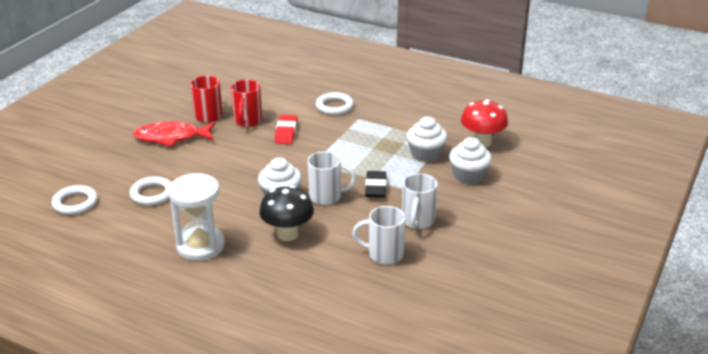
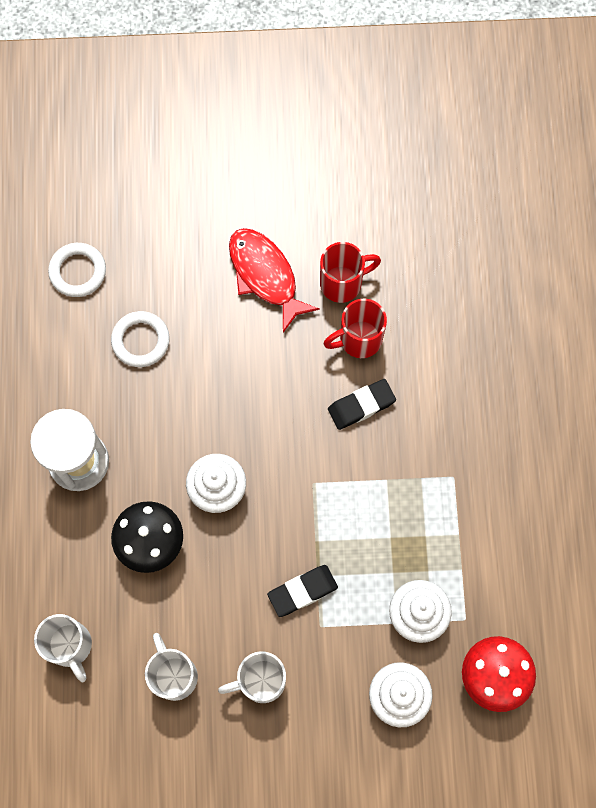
camera: 60 degrees right, 40 degrees up
(286, 132) = (361, 405): red eraser -> black eraser
(326, 197) = (249, 543): white mug -> white mug (70, 646)
(334, 106) = (465, 427): white ring -> none

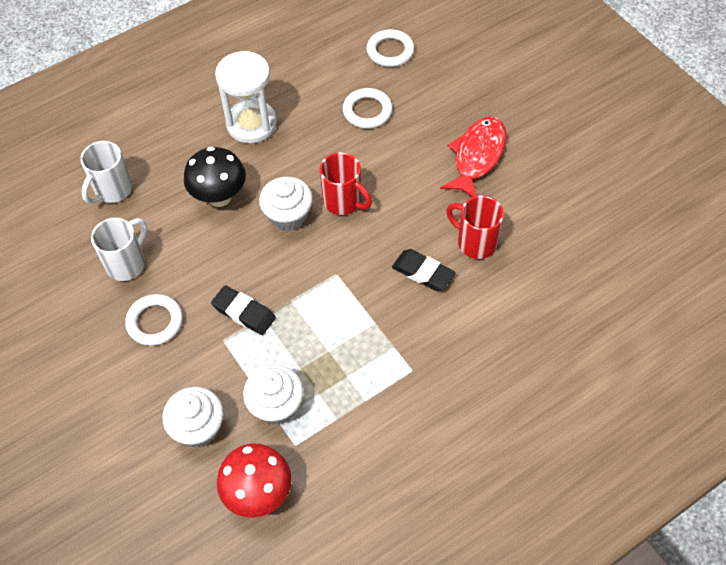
camera: 60 degrees right, 15 degrees down
(260, 680) = (155, 322): white mug -> white ring
(342, 283) = (512, 207): red mug -> red mug (343, 201)

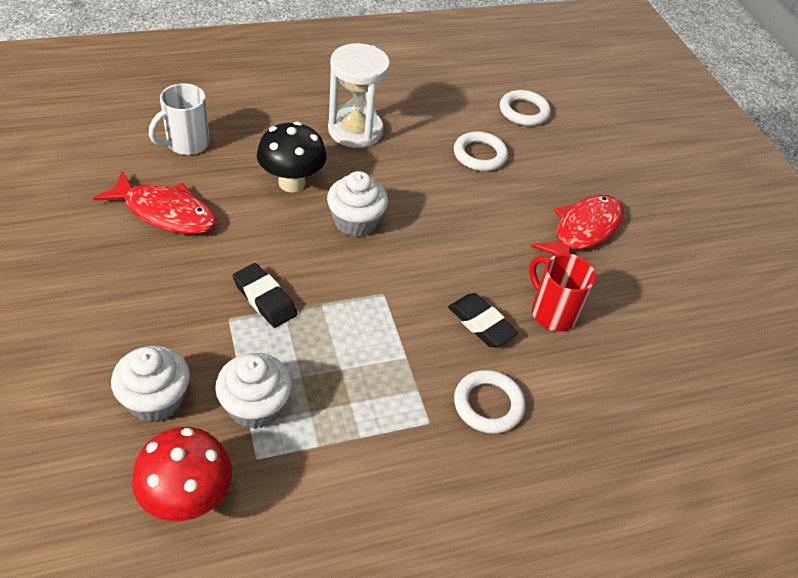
camera: 10 degrees right, 10 degrees down
(127, 263) = (165, 212): white mug -> red fish
(155, 322) = (165, 276): white ring -> white ring (488, 404)
(343, 201) = (420, 227): red mug -> none

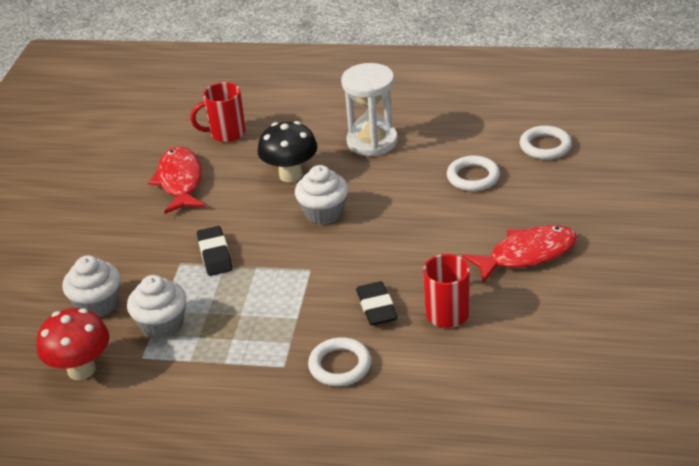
camera: 35 degrees right, 10 degrees down
(165, 212) = (180, 181): red fish -> red fish turned 150 degrees counterclockwise
(186, 144) = (226, 133): white mug -> red mug

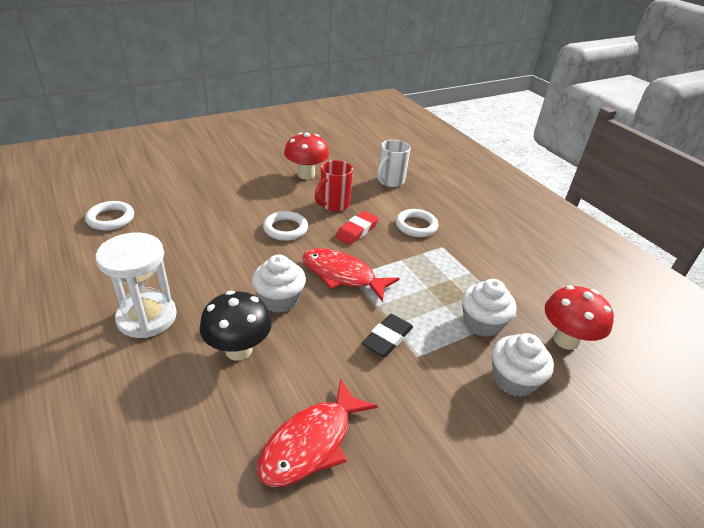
camera: 135 degrees left, 0 degrees up
(226, 133) = (187, 461): red mug -> none
(376, 307) = (356, 231): black eraser -> red eraser
(462, 400) = (390, 181): none -> white mug
(473, 177) = (176, 239): white ring -> white ring (285, 229)
(527, 254) = (254, 193): red fish -> red fish (342, 275)
(542, 318) = (306, 175): none -> red mushroom

